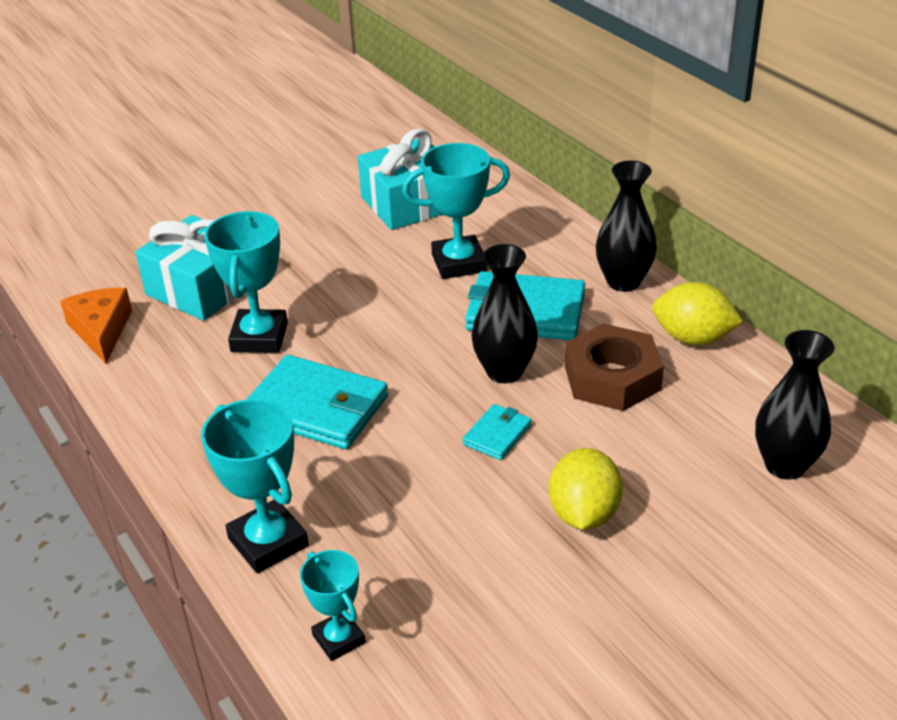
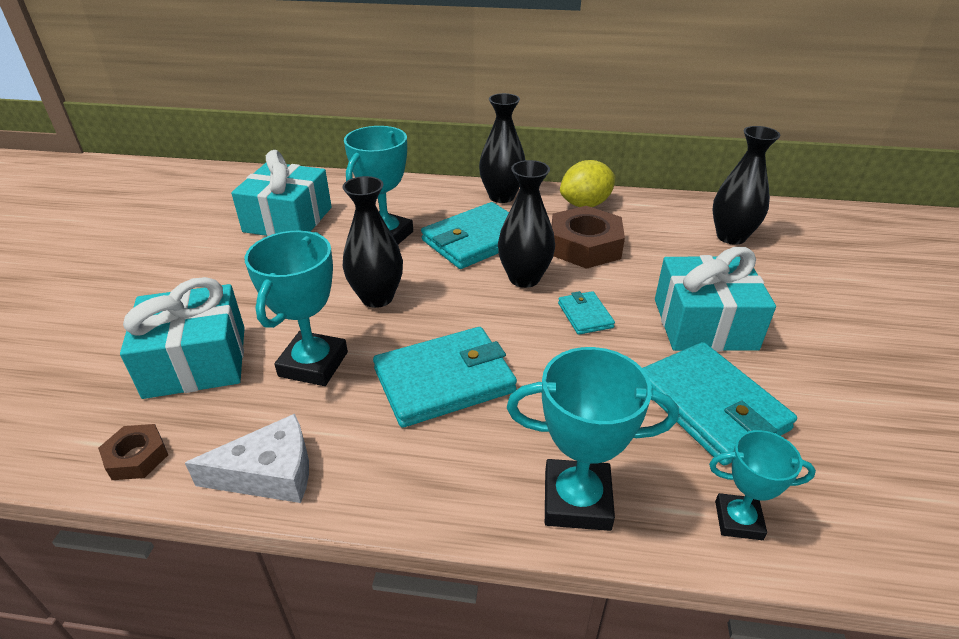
camera: 50 degrees left, 0 degrees up
(101, 330) = (136, 457): orange cheese -> brown nut
(144, 390) = (270, 473): none -> white cheese
(259, 337) = (313, 364): turquoise trophy -> turquoise trophy turned 60 degrees clockwise
(370, 314) = (377, 297): none -> black vase
(462, 568) = (710, 406): none -> turquoise wallet
(584, 514) = (704, 324): yellow lemon -> turquoise gift

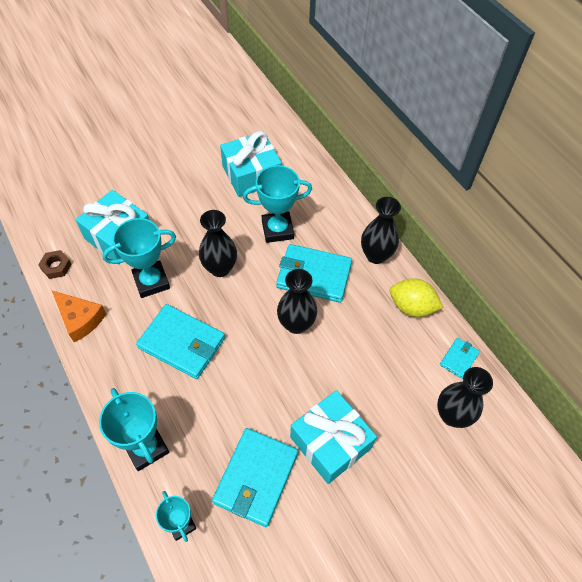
camera: 50 degrees right, 20 degrees up
(270, 473) = (80, 319): white cheese -> orange cheese
(585, 246) = (359, 335): brown nut -> none
(585, 315) = (286, 375): turquoise wallet -> turquoise wallet (459, 359)

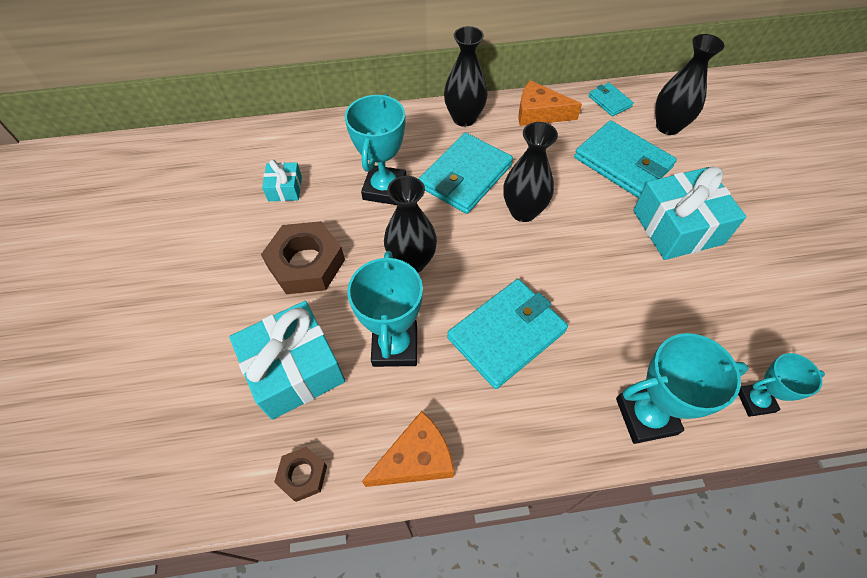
camera: 65 degrees left, 0 degrees up
(196, 211) = (306, 263): none -> brown nut
(251, 174) = (285, 189): turquoise gift -> turquoise gift, size x0.50
(256, 478) = (707, 306): turquoise wallet -> turquoise wallet (623, 163)
(412, 307) = (539, 113): yellow lemon -> orange cheese

